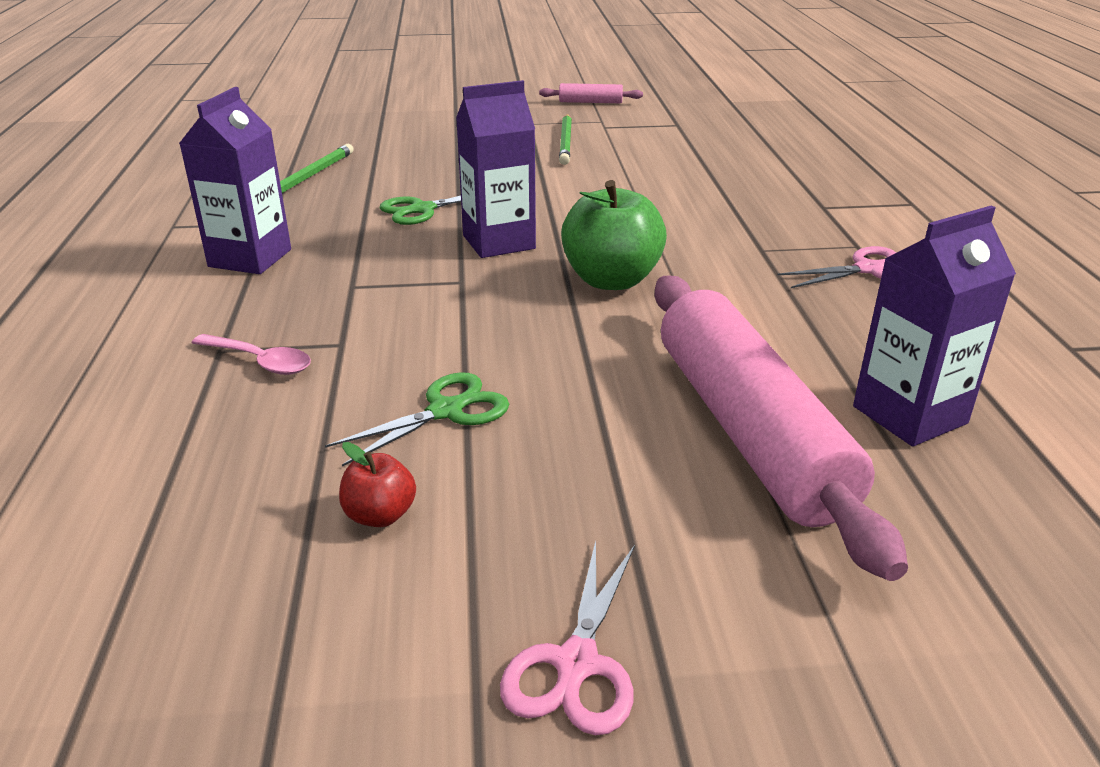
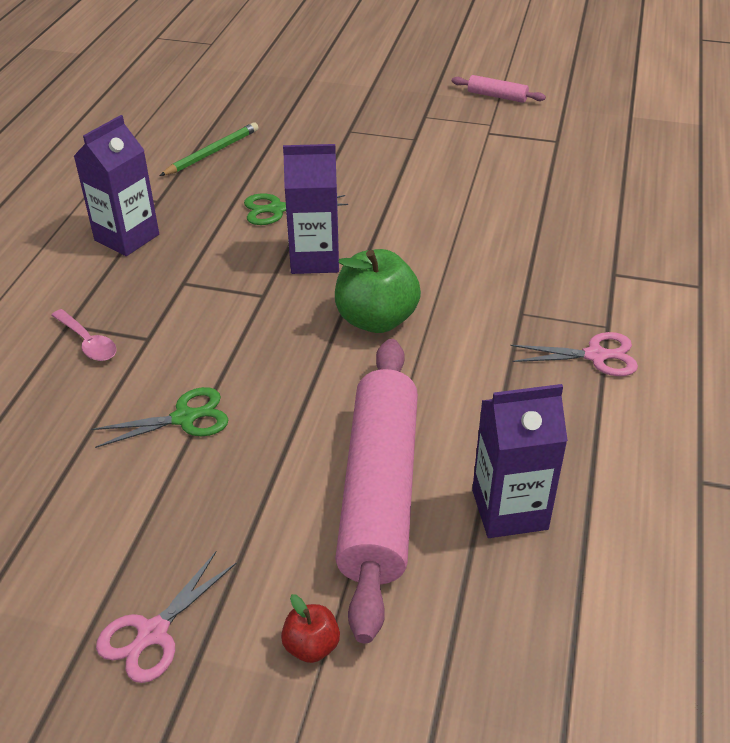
camera: 20 degrees right, 10 degrees up
(380, 515) = (99, 492): red apple -> red apple (311, 646)
(565, 142) = (441, 147): green pencil -> none

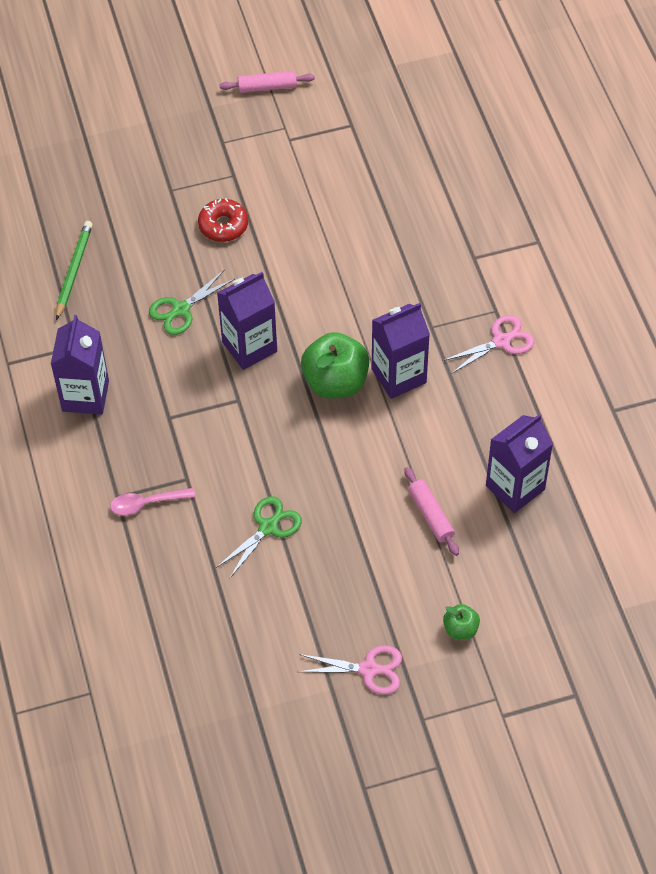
camera: 30 degrees left, 15 degrees up
(88, 342) = (146, 503): pink spoon -> pink spoon turned 150 degrees clockwise
(153, 633) = (368, 669): pink scissors -> pink scissors turned 90 degrees counterclockwise
(311, 646) = (460, 629): red apple -> green apple
(374, 167) = (223, 225): none -> red donut
(379, 491) = (430, 515): pink rolling pin -> pink rolling pin, size x0.42
(450, 341) = (399, 376): none -> purple carton

